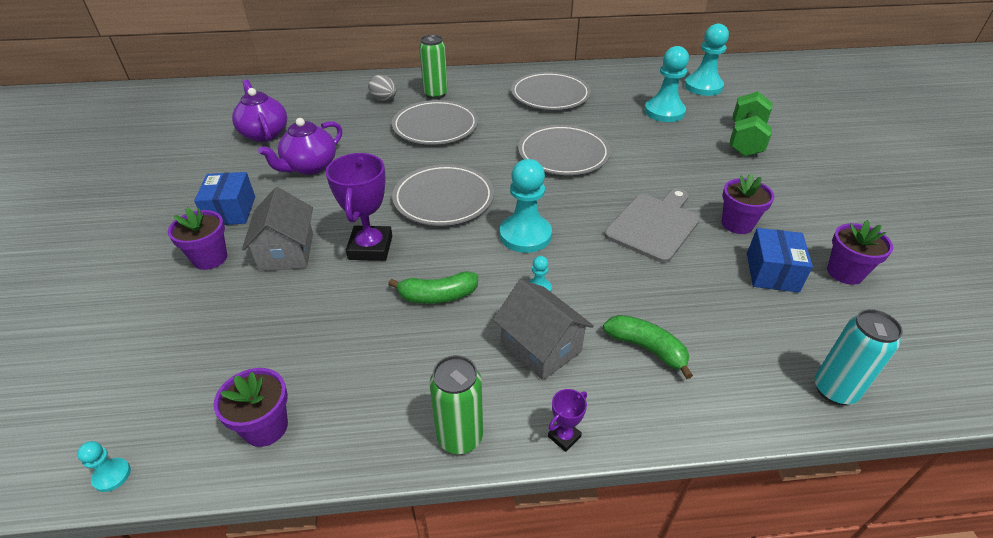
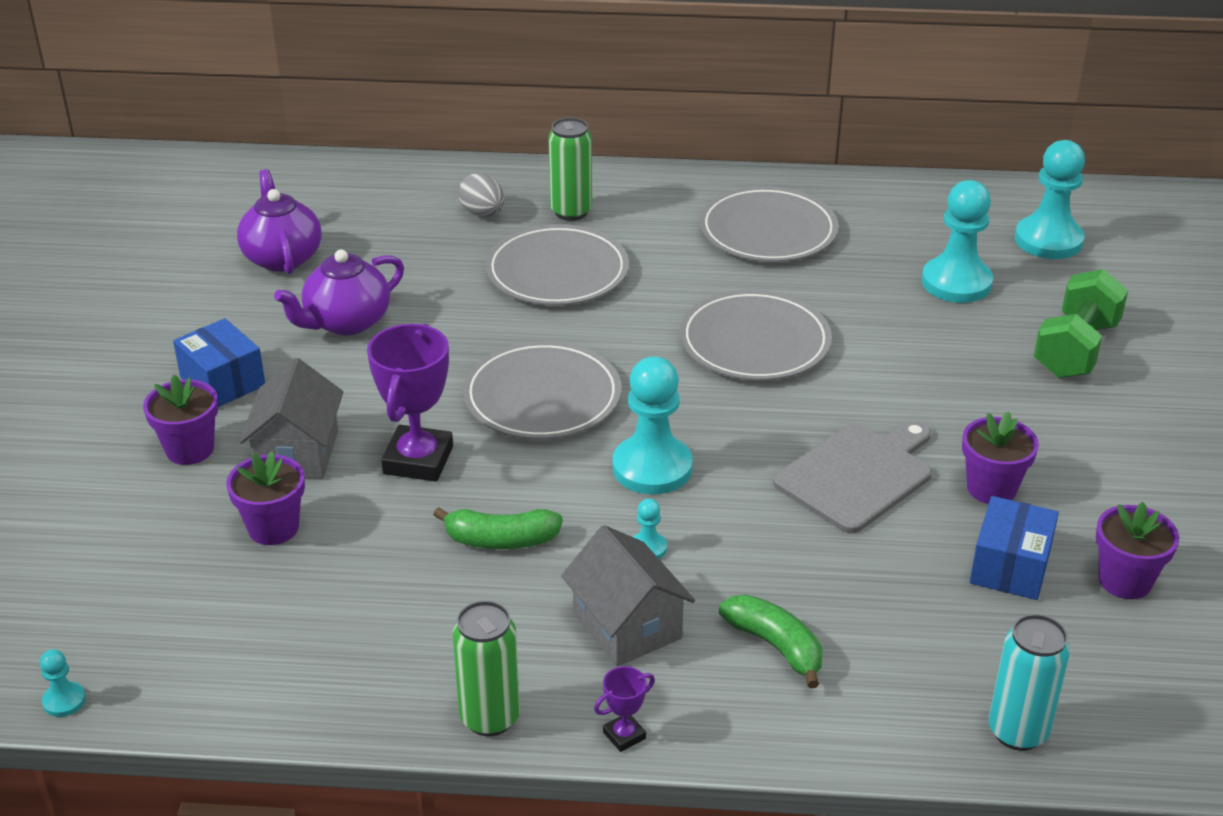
camera: 10 degrees right, 5 degrees down
(231, 211) = (223, 381): blue box -> blue box turned 45 degrees counterclockwise
(265, 427) = (249, 673): purple flower pot -> purple flower pot (273, 528)

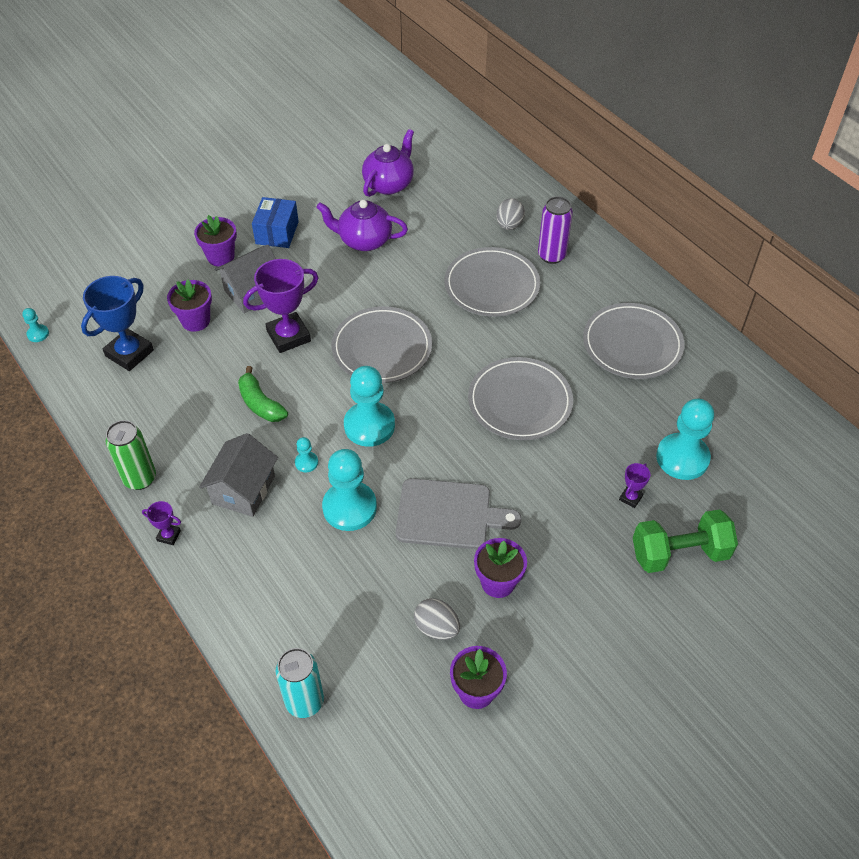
camera: 50 degrees right, 15 degrees up
(242, 620) = (129, 353): none -> blue trophy
(571, 212) = (551, 255): green can -> purple can
(775, 646) = (280, 558): green banana -> none
(972, 341) = (630, 498): none -> purple trophy
(1010, 566) = (436, 628): blue box -> grey egg
(1048, 240) = (784, 478): turquoise pawn -> turquoise pawn (349, 507)

